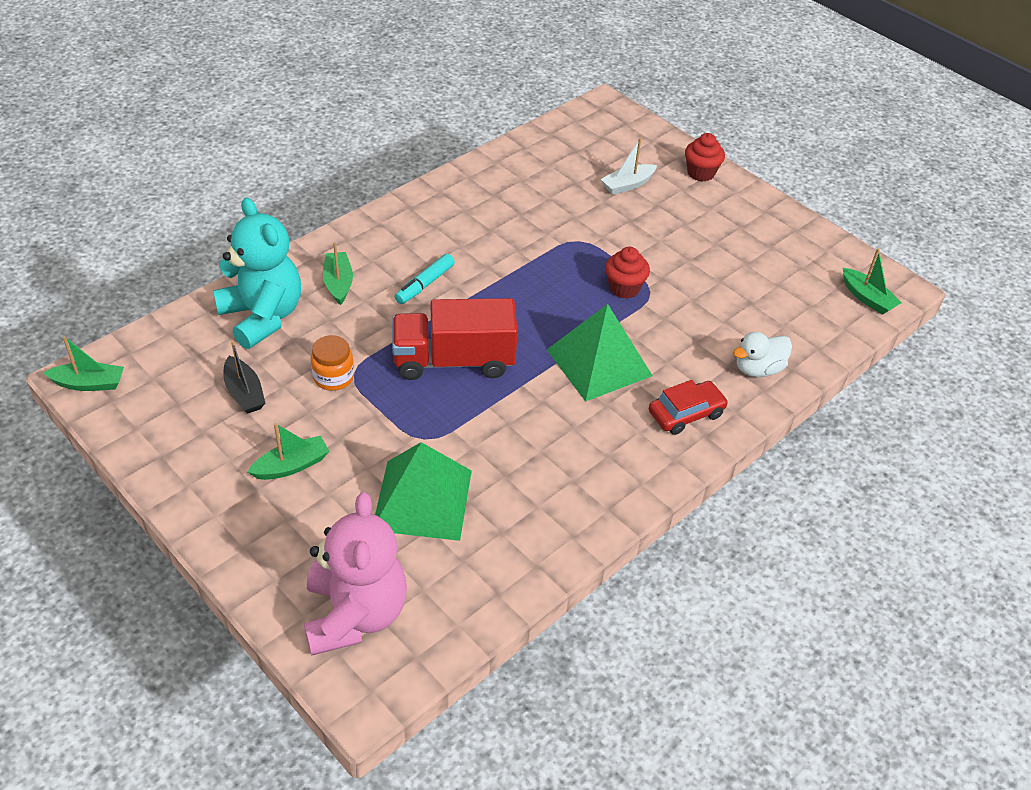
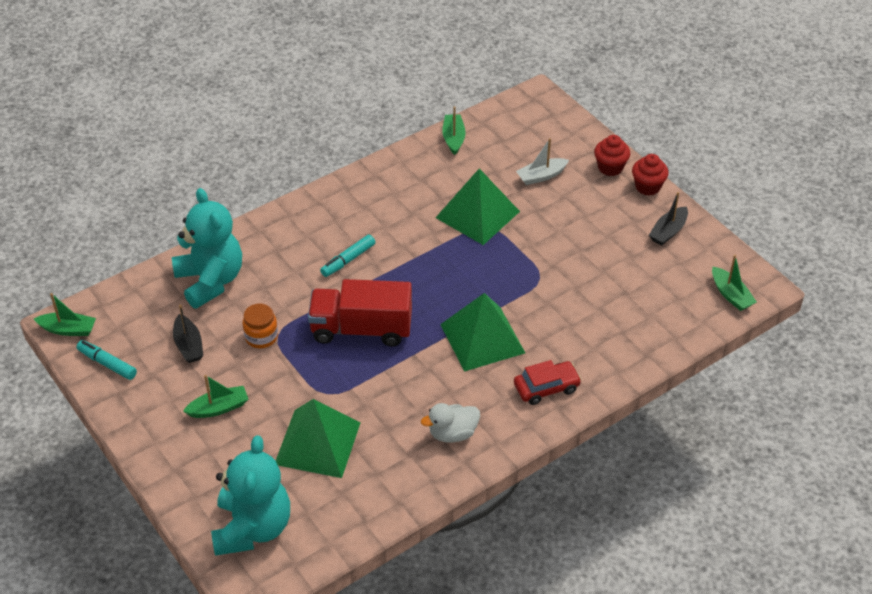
camera: 10 degrees right, 0 degrees up
(143, 421) = (107, 364): none -> turquoise marker
(338, 283) = (276, 255): green boat -> green boat (453, 138)
(355, 614) = (252, 528): pink teddy bear -> turquoise teddy bear
(565, 227) = (477, 214): none -> green pyramid
(624, 288) = (517, 273): red cupcake -> red cupcake (647, 187)
(758, 369) = (617, 353): white duck -> white duck (452, 433)
(780, 235) = (668, 231): none -> black boat

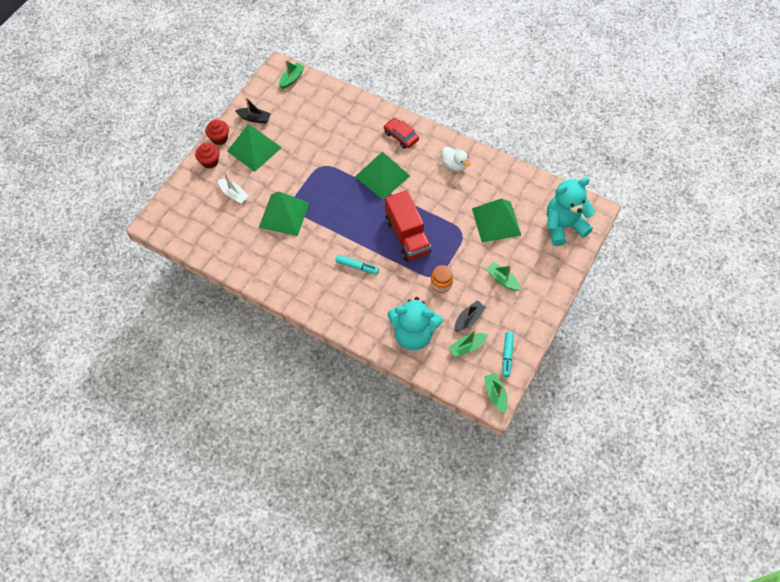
camera: 115 degrees left, 15 degrees up
(210, 281) = (413, 334): turquoise teddy bear -> turquoise teddy bear turned 120 degrees counterclockwise
(453, 138) = (217, 255): green boat -> green boat (467, 347)
(610, 216) = (254, 149): none -> green pyramid

